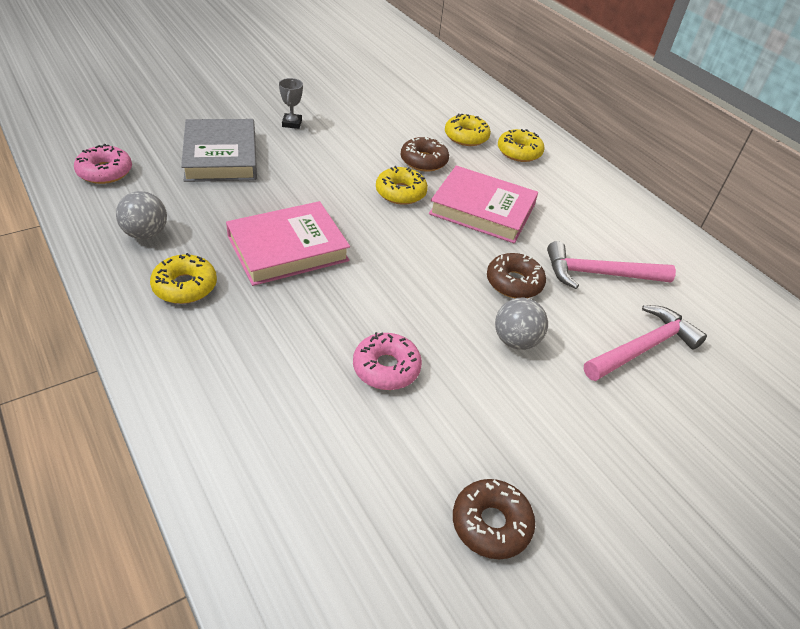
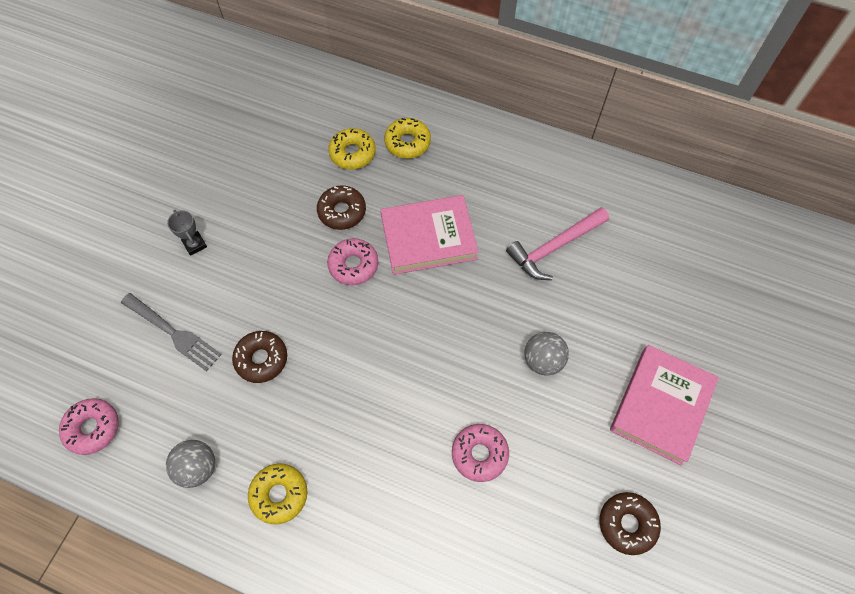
camera: 30 degrees left, 20 degrees up
(221, 156) = (172, 333): grey book -> grey fork
(288, 248) = (320, 396): pink book -> pink book (661, 406)
(400, 192) = (353, 265): yellow donut -> pink donut
(514, 282) = (504, 302): brown donut -> brown donut (261, 359)
(643, 347) = (624, 301): pink hammer -> none

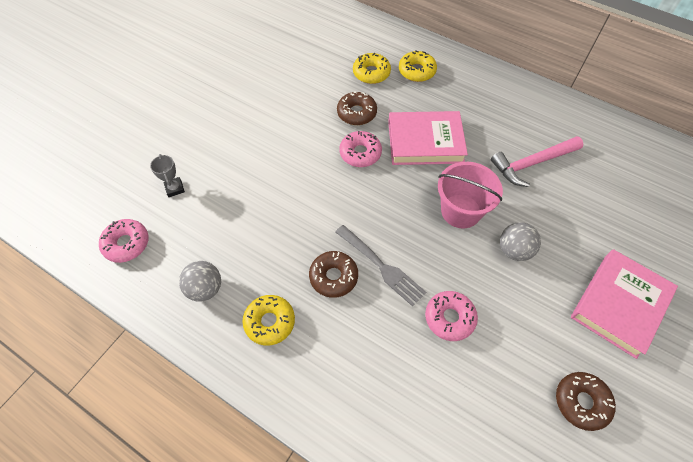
camera: 10 degrees right, 5 degrees down
(172, 333) = (205, 182): grey fork -> grey fork (380, 266)
(195, 244) = (235, 121): grey trophy -> grey trophy (175, 188)
(261, 359) = (273, 212): brown donut -> brown donut (333, 277)
(479, 321) = (461, 211): none -> pink bucket

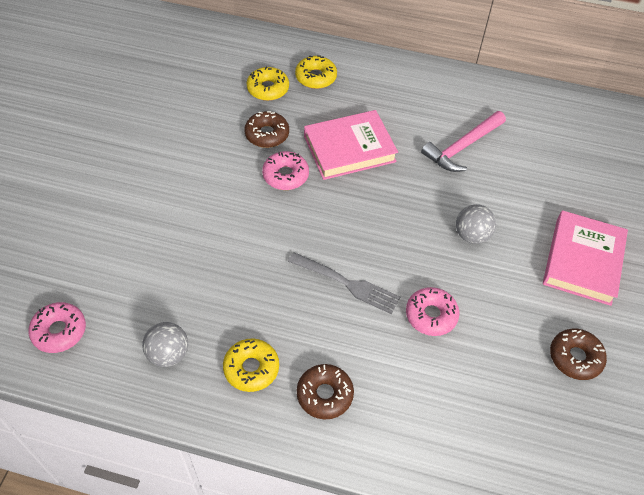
camera: 20 degrees left, 5 degrees down
(175, 188) = (92, 259): grey trophy -> none
(333, 277) = (302, 306): brown donut -> brown donut (324, 395)
(461, 211) = (408, 210): pink bucket -> none

